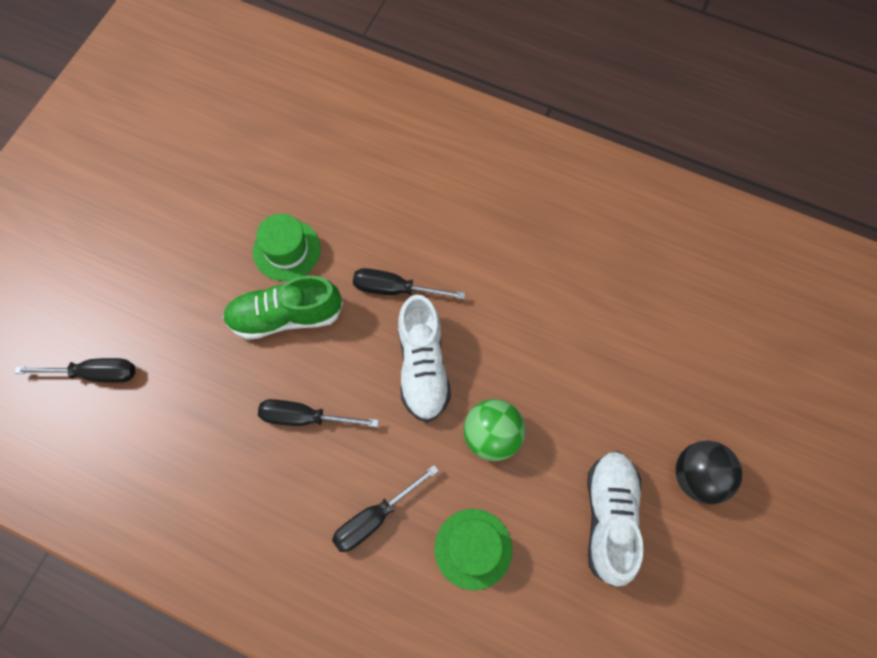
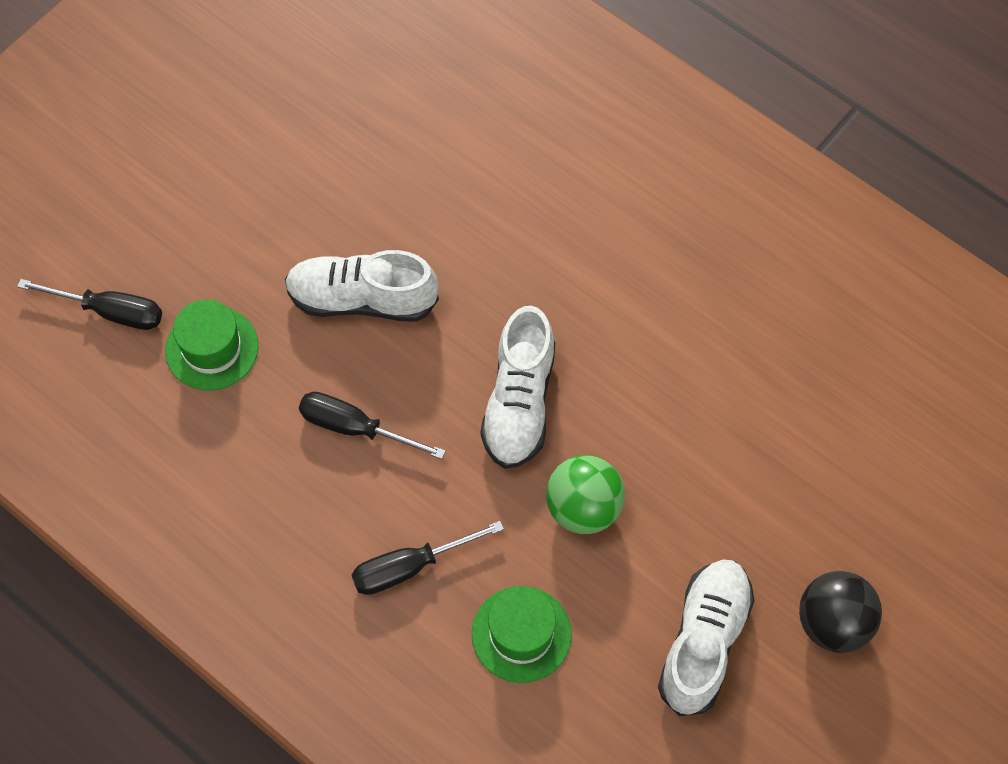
camera: 15 degrees right, 5 degrees down
(285, 316) = (362, 299): green shoe -> white shoe
(286, 250) = (384, 217): green hat -> green hat (212, 348)
(395, 289) = (510, 299): black screwdriver -> none

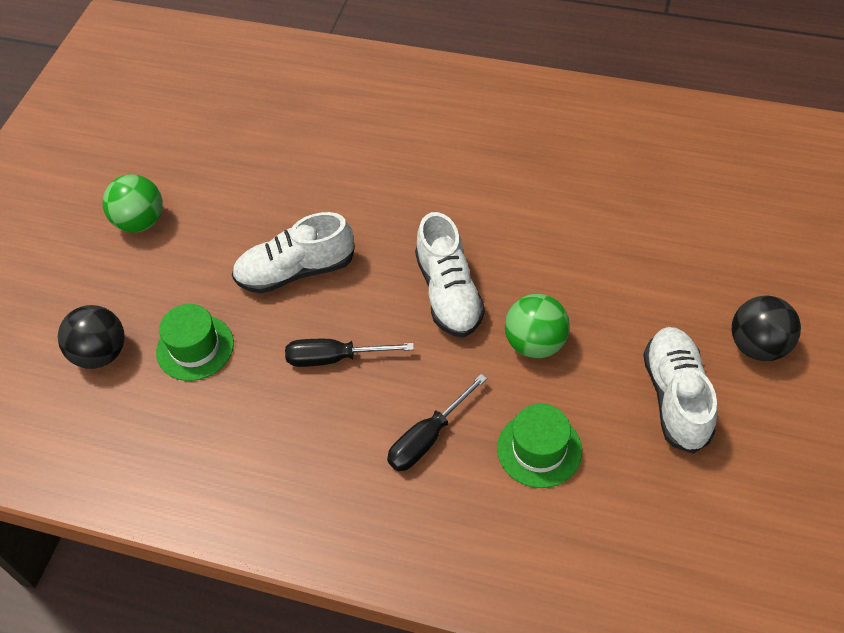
camera: 20 degrees left, 10 degrees down
(110, 311) = (101, 353): black screwdriver -> black ball
(217, 158) = (140, 222): none -> green ball

